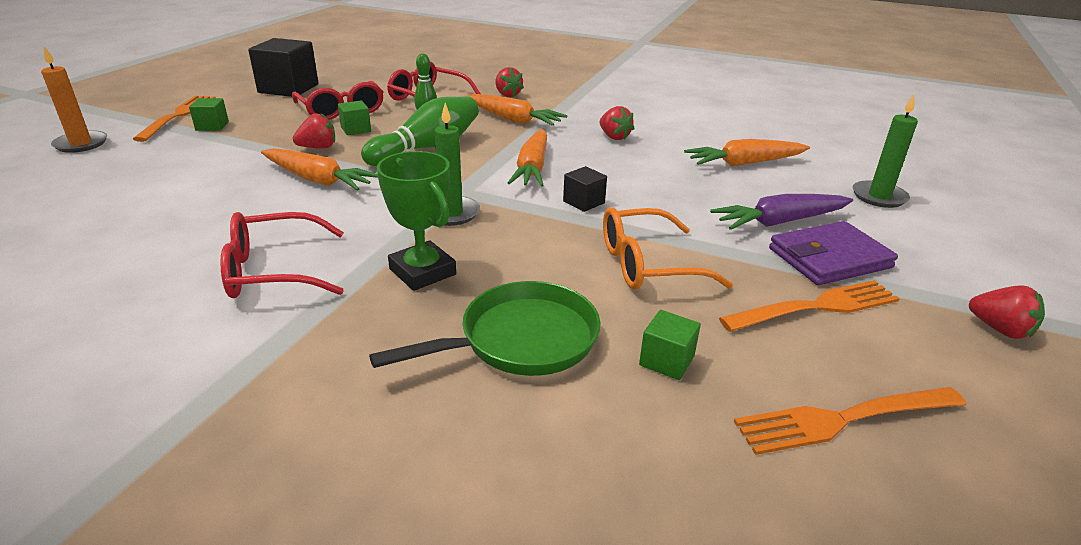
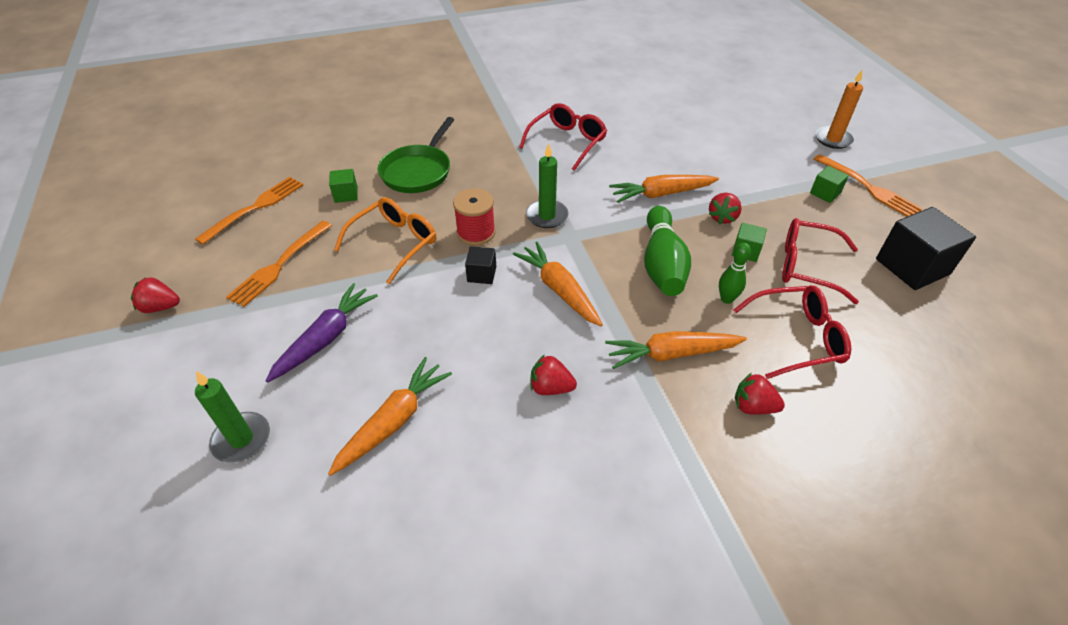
camera: 140 degrees right, 15 degrees up
(422, 272) = (504, 176): green trophy -> none
(544, 233) = (476, 232): none -> red spool
(829, 258) = (278, 315): purple wallet -> none

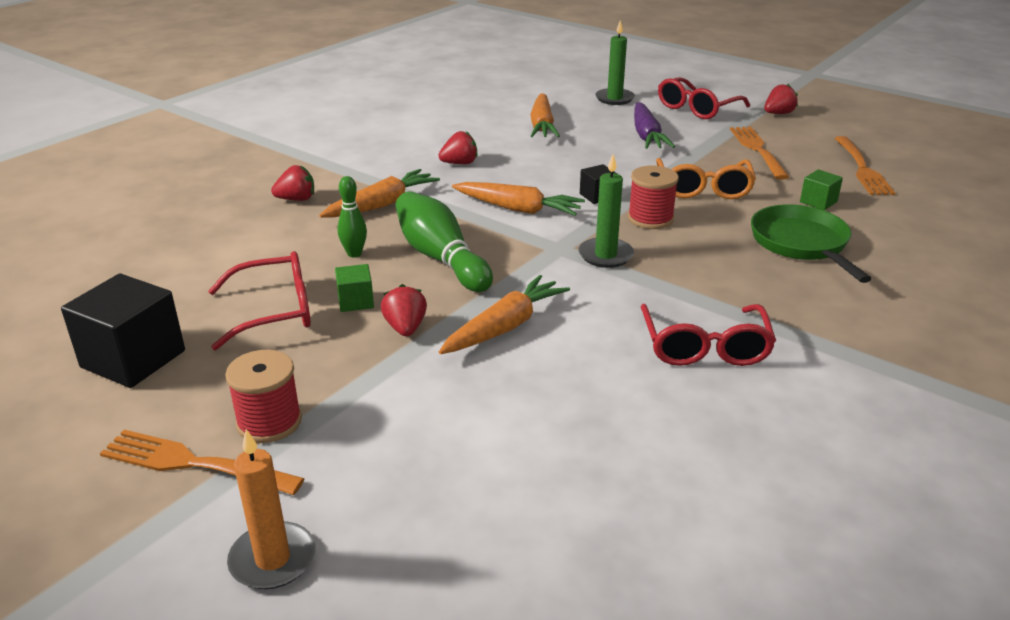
camera: 145 degrees right, 15 degrees down
(797, 338) = (270, 249): red glasses -> red glasses (697, 108)
(825, 193) = (269, 422): green cube -> red spool

